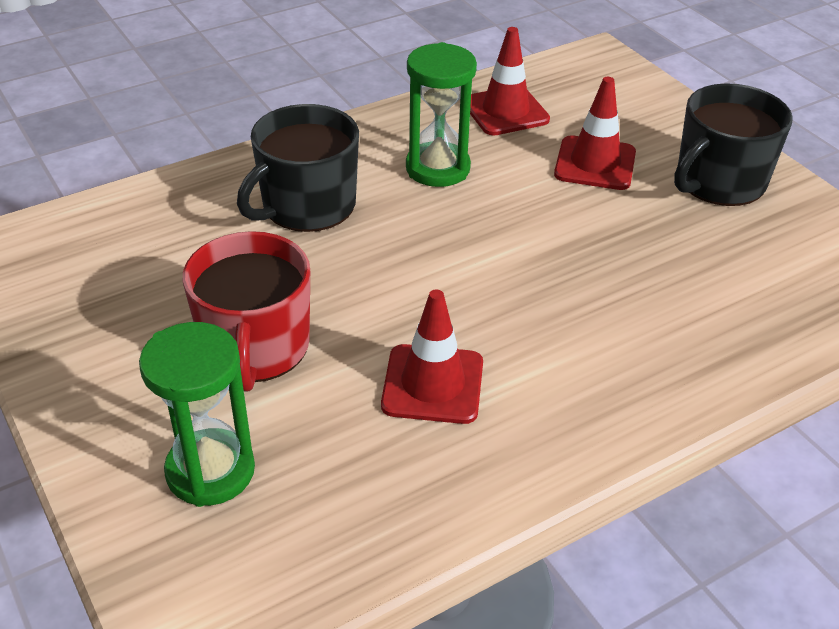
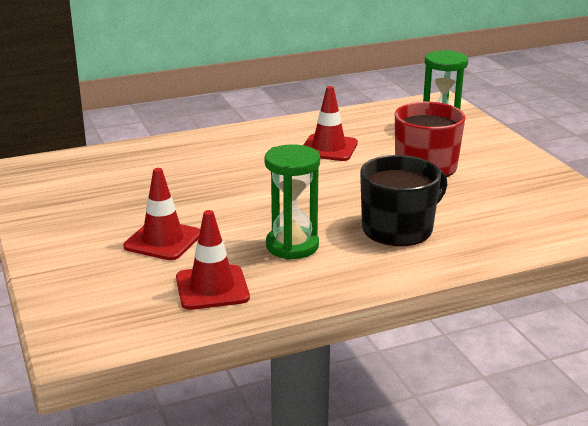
camera: 170 degrees left, 15 degrees down
(719, 181) = (78, 222): black mug -> none

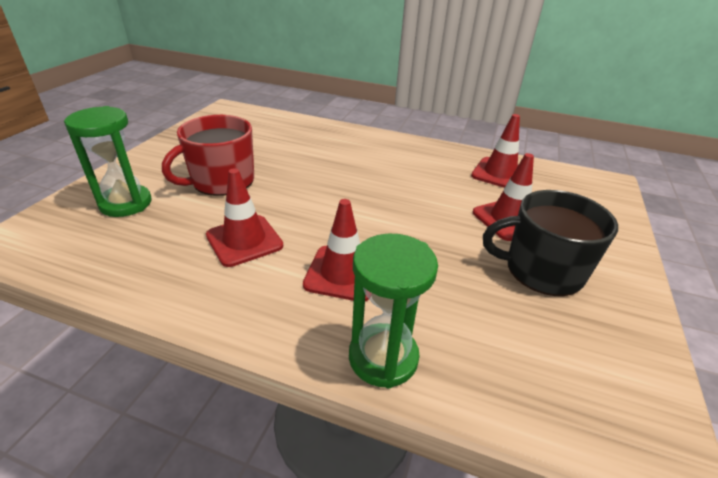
camera: 140 degrees left, 10 degrees up
(243, 160) = (343, 273): none -> red traffic cone
(292, 246) = (419, 174): green hourglass -> green hourglass (383, 357)
(399, 228) = (338, 154): black mug -> black mug (542, 270)

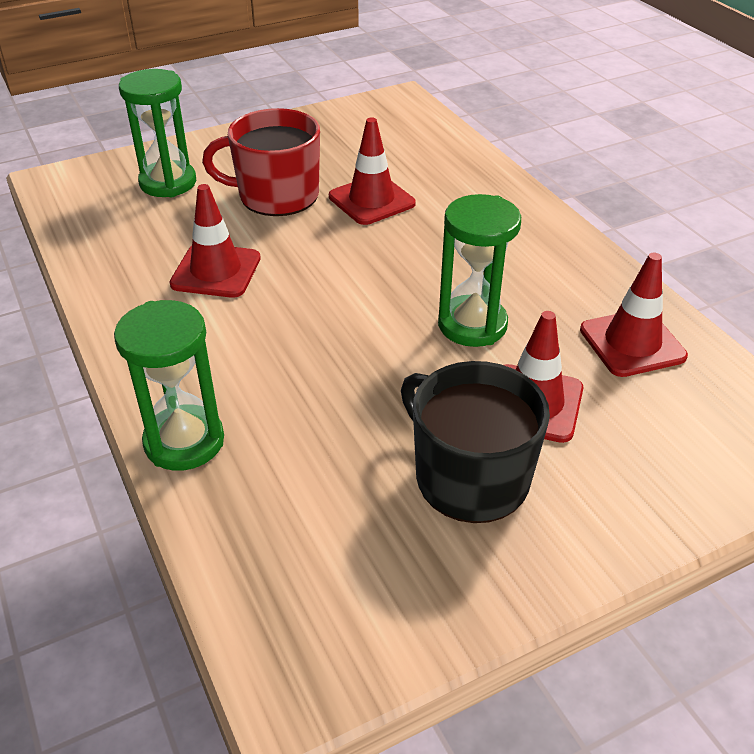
camera: 45 degrees right, 5 degrees up
(343, 273) = (256, 351): red traffic cone -> red traffic cone (371, 200)
(429, 198) = (472, 325): none -> green hourglass

